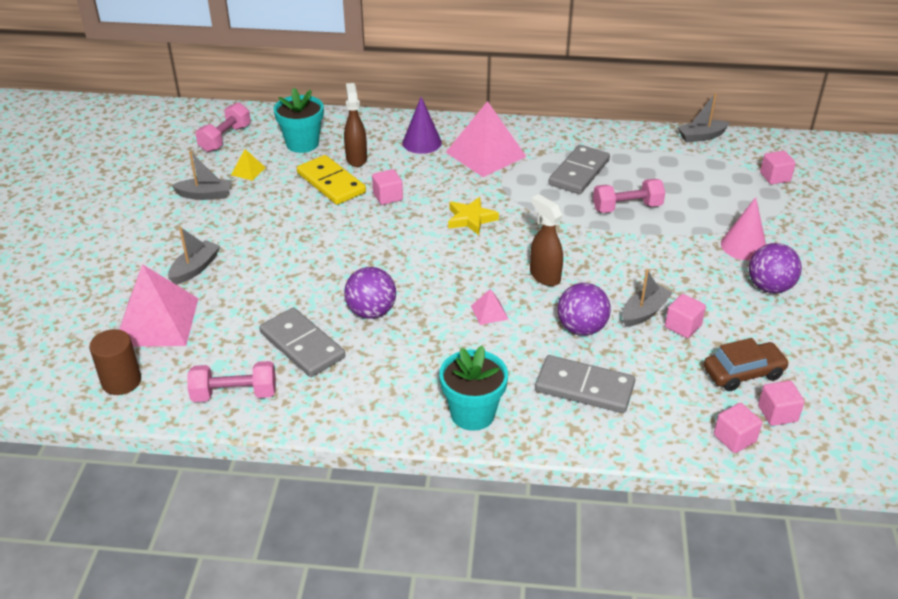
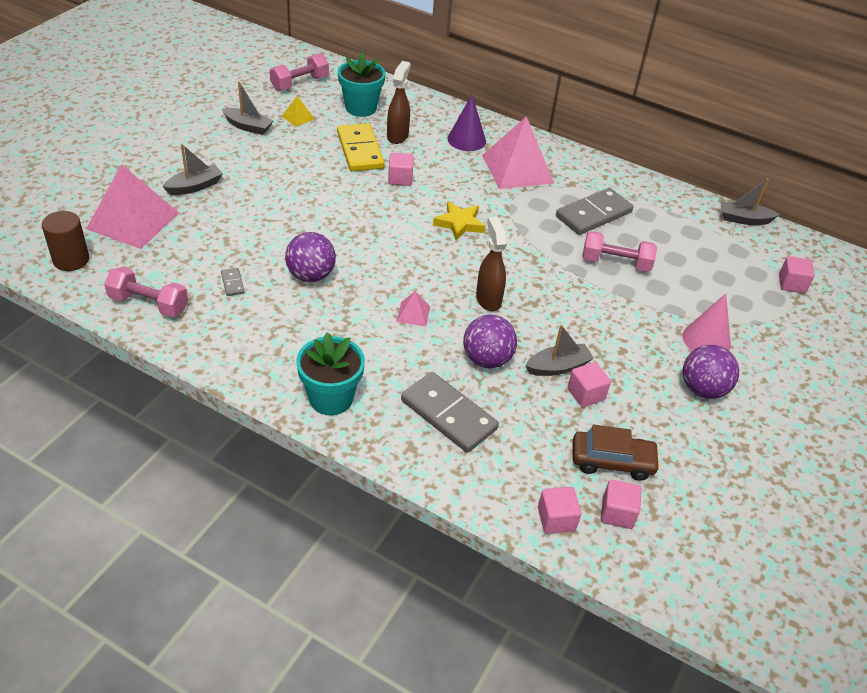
camera: 20 degrees right, 5 degrees up
(302, 345) = (232, 283): grey domino -> grey domino, size x0.43

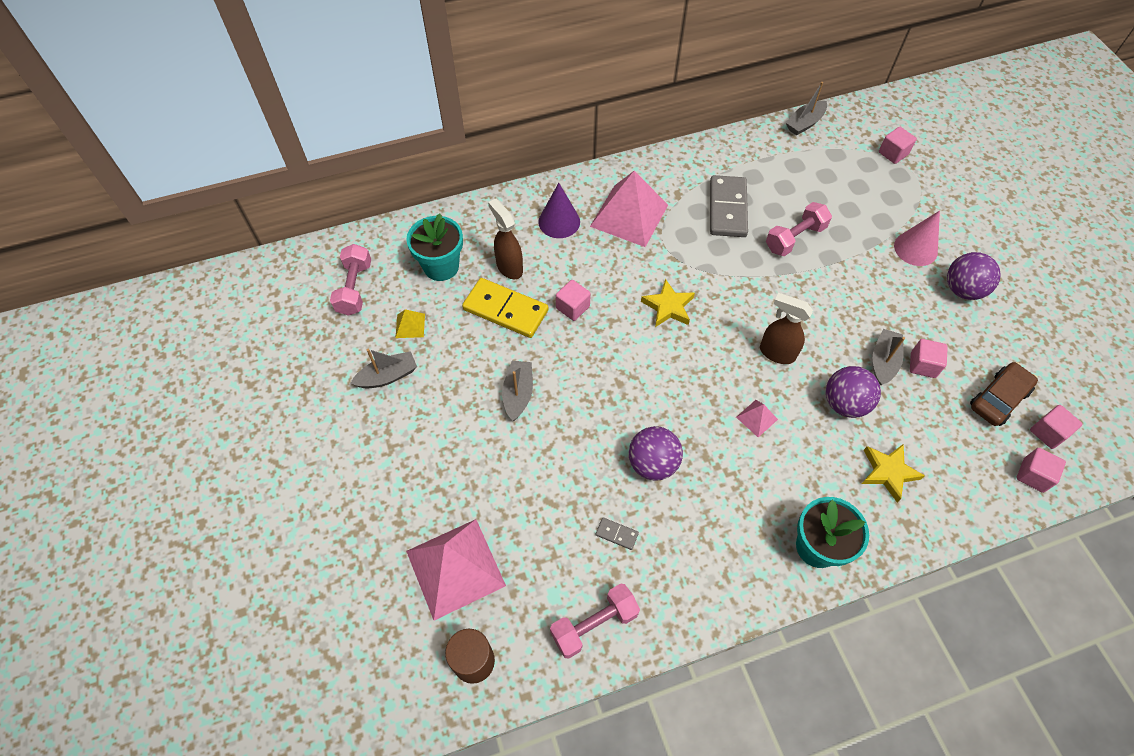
camera: 45 degrees left, 15 degrees up
(195, 186) = (446, 481): grey boat -> grey boat (518, 394)
(449, 414) = (888, 472): grey domino -> yellow star

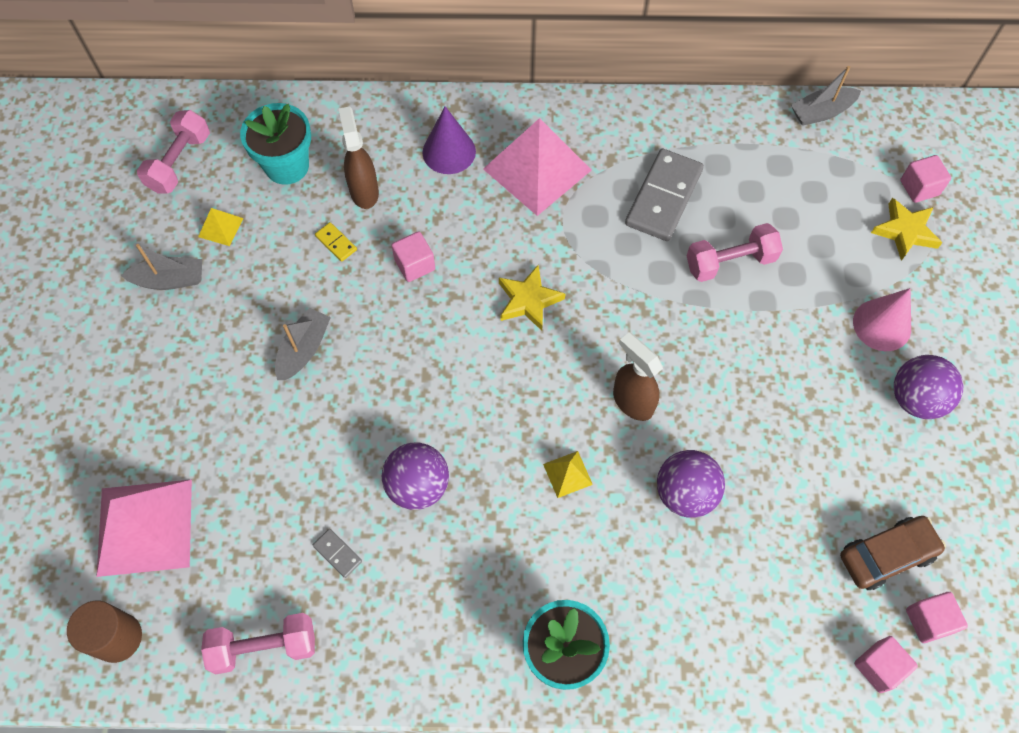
camera: 20 degrees right, 5 degrees up
(505, 310) = (336, 243): yellow domino -> yellow domino, size x0.43
(756, 418) = (567, 474): pink pyramid -> yellow pyramid
(883, 362) = (761, 457): grey boat -> none
(888, 472) = (695, 597): yellow star -> yellow star (905, 231)
(922, 365) = (810, 479): pink cube -> none

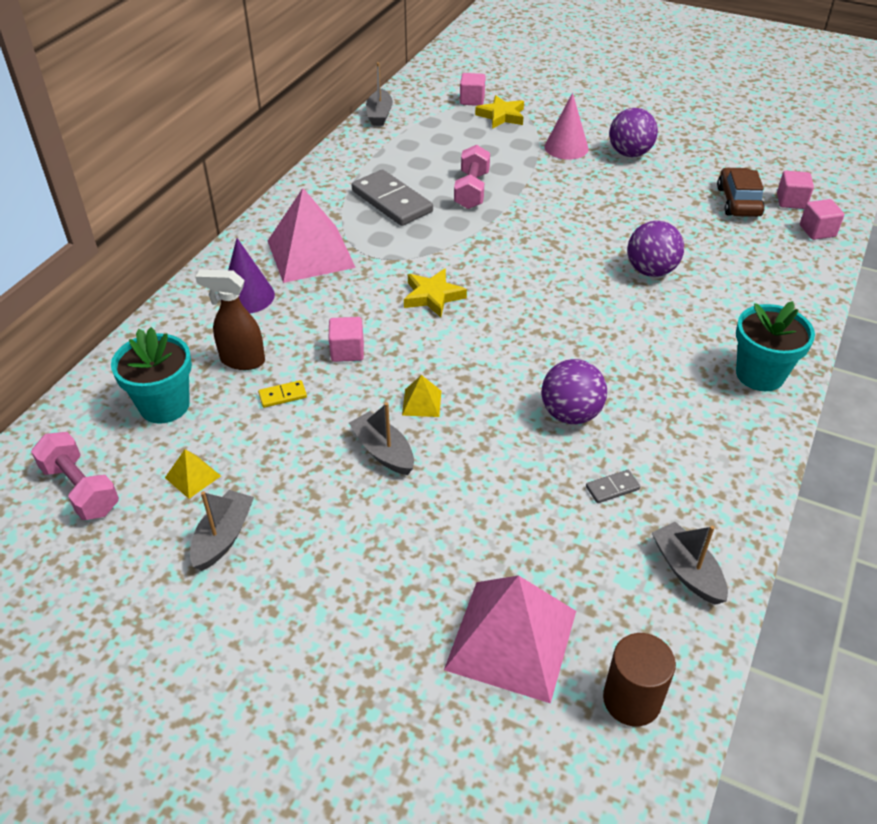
camera: 65 degrees left, 20 degrees down
(264, 647) = (687, 571): pink dumbbell -> grey boat
(567, 474) = (604, 324): yellow pyramid -> yellow pyramid (421, 403)
(632, 401) = (560, 272): brown spray bottle -> none

